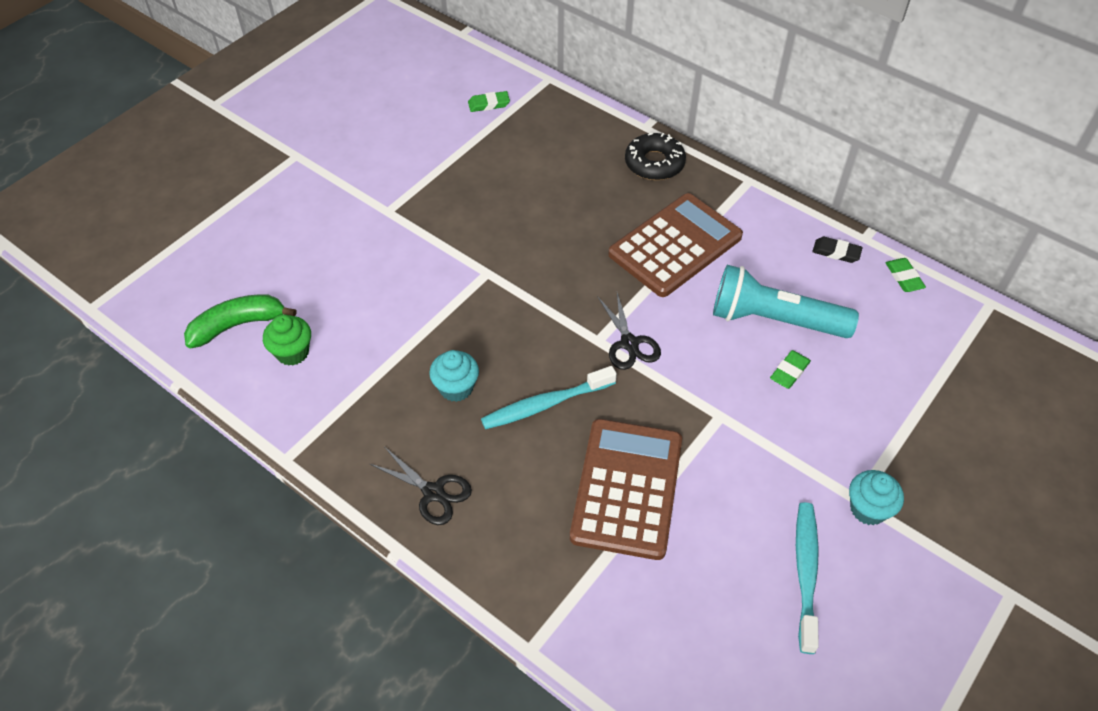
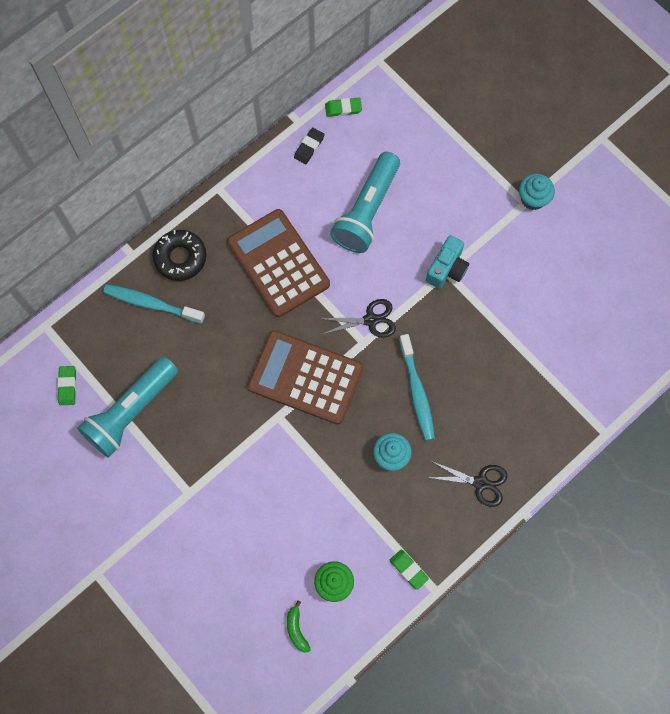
camera: 80 degrees left, 20 degrees up
(237, 325) = (296, 629): green banana -> green banana, size x0.55
(434, 492) = (480, 482): black scissors -> black scissors turned 60 degrees clockwise
(471, 153) = (131, 411): none -> turquoise flashlight
(627, 488) = (496, 348): brown calculator -> brown calculator (305, 377)
(724, 416) = (447, 269): none -> turquoise camera
(789, 371) = (415, 214): green eraser -> green eraser (408, 569)
(805, 572) = (572, 251): turquoise toothbrush -> turquoise toothbrush (151, 304)

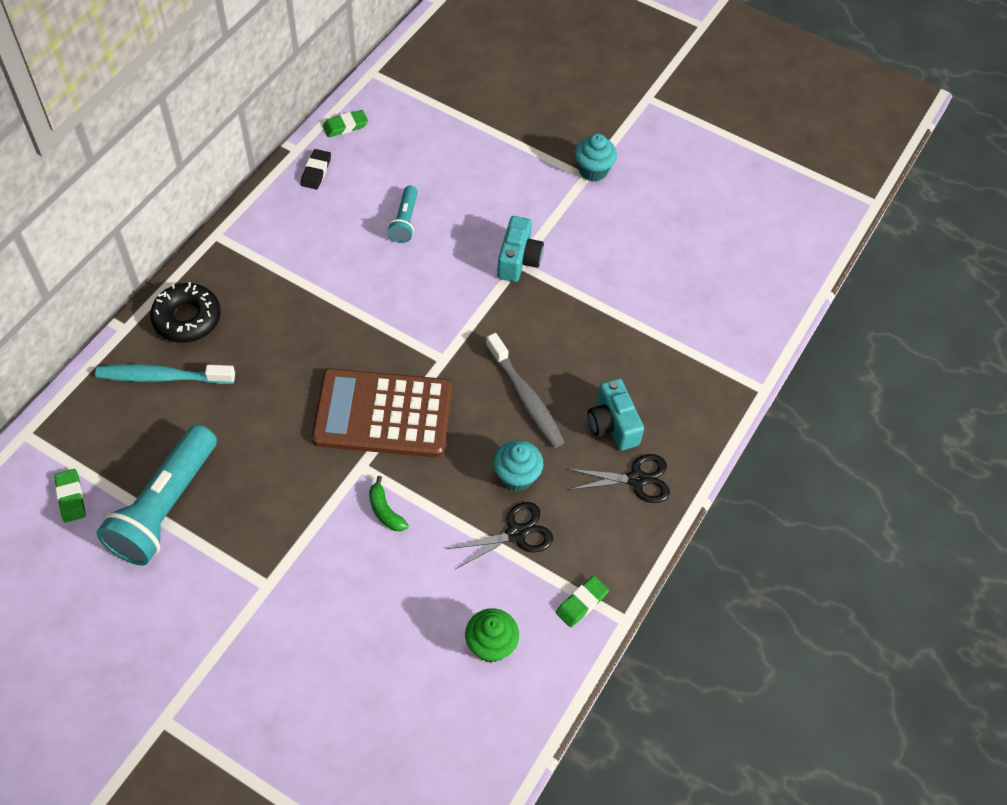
camera: 20 degrees left, 15 degrees down
(278, 263) = (313, 298): brown calculator -> none
(296, 629) = (459, 716): green banana -> green banana (385, 511)
(367, 211) = (405, 221): turquoise flashlight -> turquoise flashlight, size x0.50
(371, 320) = (445, 333): black scissors -> black scissors (516, 533)
(408, 569) = (581, 603): green eraser -> green eraser turned 75 degrees counterclockwise
(417, 392) = (526, 398): turquoise toothbrush -> grey toothbrush
(476, 432) = (612, 425): none -> turquoise camera

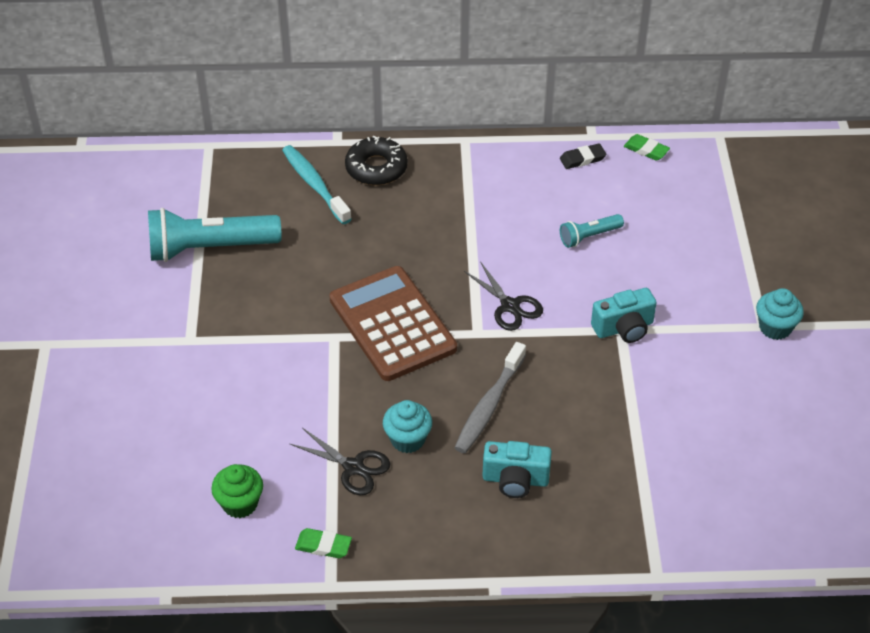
camera: 60 degrees right, 10 degrees down
(71, 497) = (179, 197): green eraser -> none
(385, 511) = (307, 373): green banana -> none
(612, 425) = (515, 479): turquoise camera -> turquoise camera turned 120 degrees counterclockwise
(637, 479) = (475, 525): black scissors -> black scissors (510, 306)

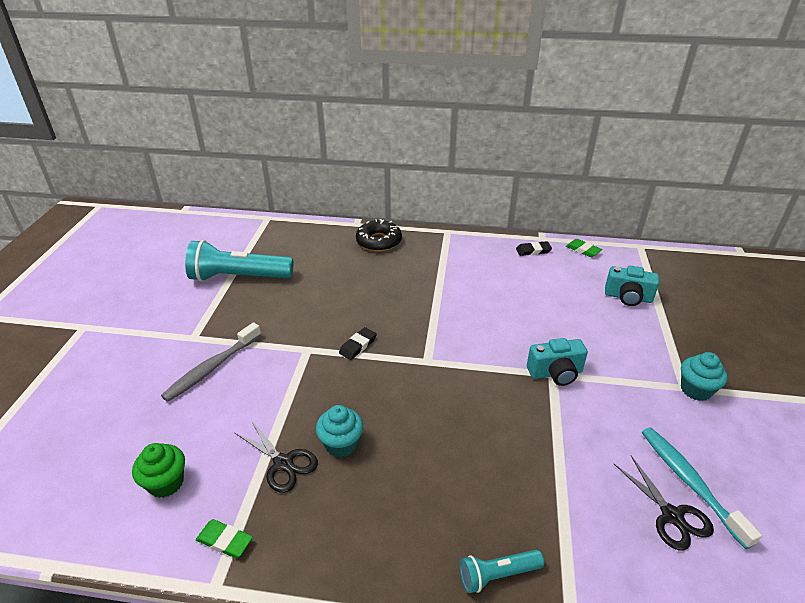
camera: 10 degrees right, 10 degrees down
(314, 184) = (331, 246): turquoise toothbrush -> turquoise toothbrush (689, 482)
(392, 324) = (358, 345): brown calculator -> black eraser
(489, 406) = (423, 424): grey toothbrush -> grey toothbrush (211, 368)
(510, 306) = (459, 344): black scissors -> black scissors (672, 516)
(515, 479) = (433, 499): turquoise camera -> turquoise camera (628, 297)
(589, 236) = (532, 301): turquoise flashlight -> turquoise flashlight (497, 575)

